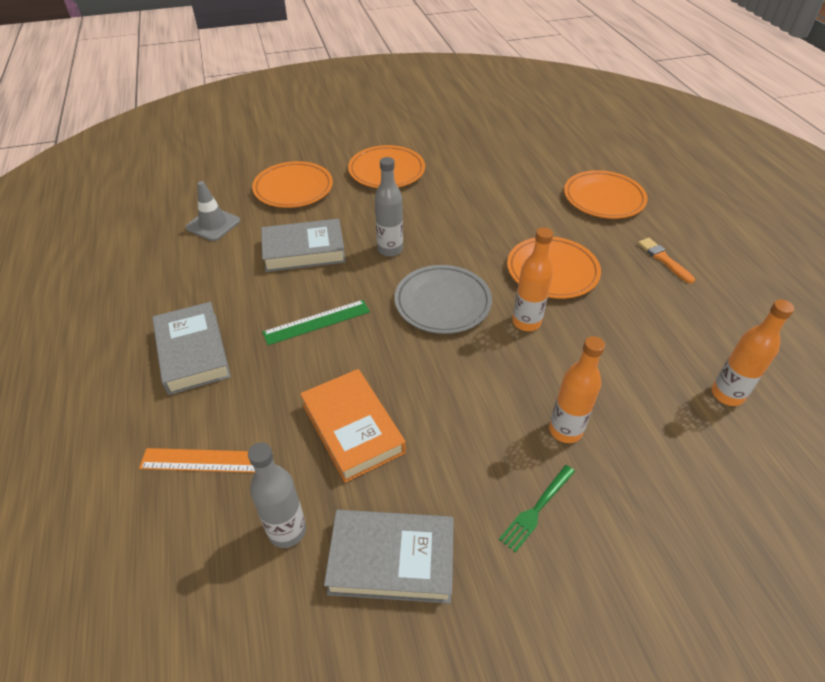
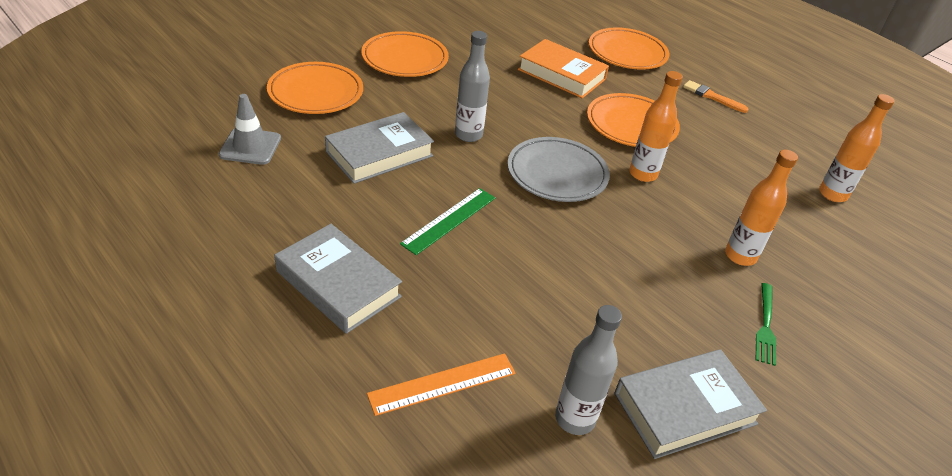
camera: 30 degrees left, 5 degrees down
(353, 428) = (563, 308): orange book -> orange book (561, 74)

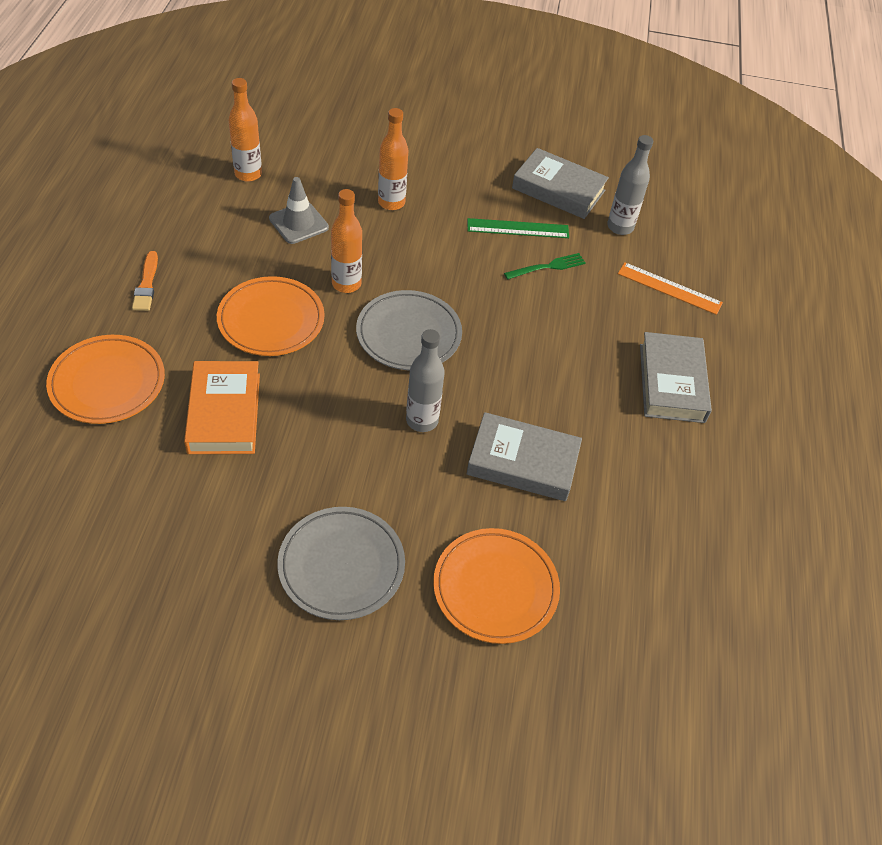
camera: 130 degrees left, 10 degrees up
(250, 147) = (626, 560): grey traffic cone -> grey traffic cone (298, 223)
(405, 59) = (341, 566): orange plate -> grey plate
(449, 220) = (543, 365): green ruler -> green ruler (518, 228)
(765, 326) = (451, 175): green fork -> green fork (548, 267)

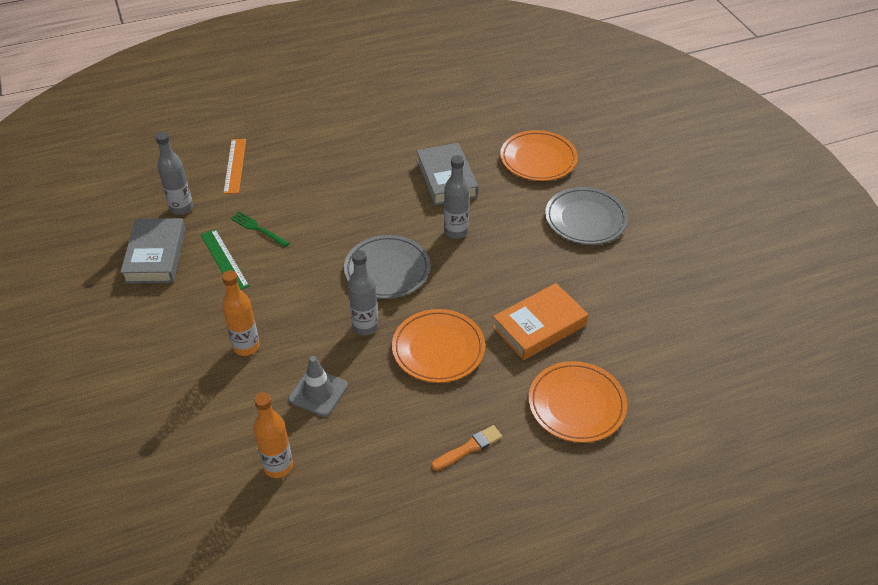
camera: 115 degrees left, 5 degrees down
(346, 284) = (365, 326): orange bottle -> grey bottle
(672, 383) = (326, 141): grey book -> none

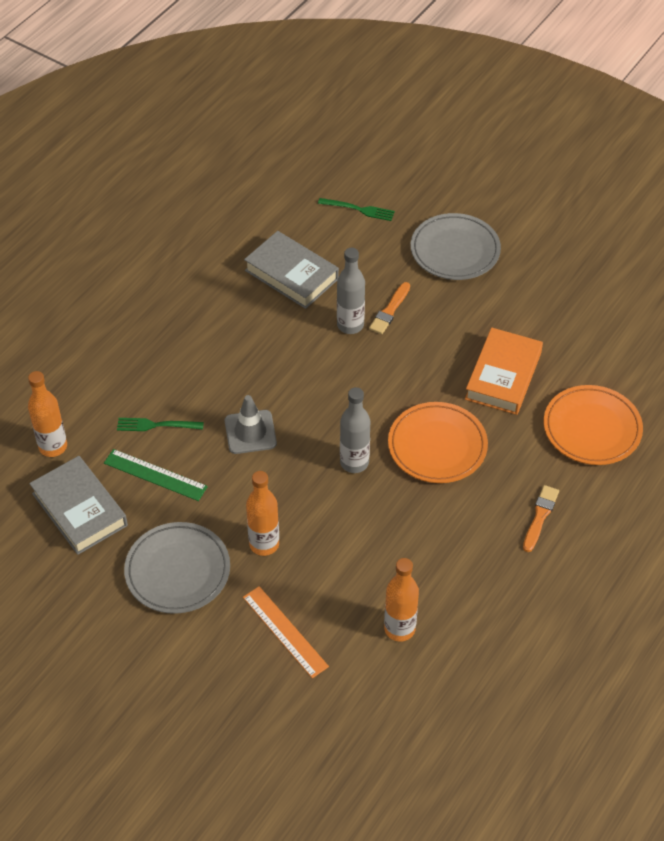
camera: 35 degrees left, 5 degrees up
(181, 208) = (53, 447): grey bottle -> orange bottle
(235, 166) = (62, 372): orange ruler -> orange ruler (285, 631)
(318, 392) = (371, 546): grey traffic cone -> grey traffic cone (250, 432)
(387, 270) = (323, 398): grey plate -> grey plate (177, 571)
(495, 236) = (390, 310): none -> orange brush
(538, 159) = (359, 209): orange plate -> green fork

